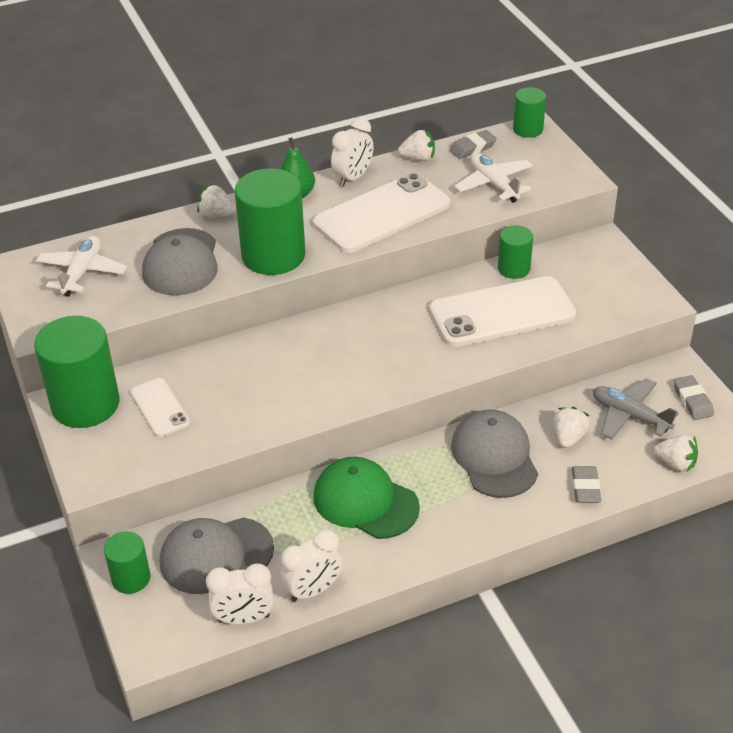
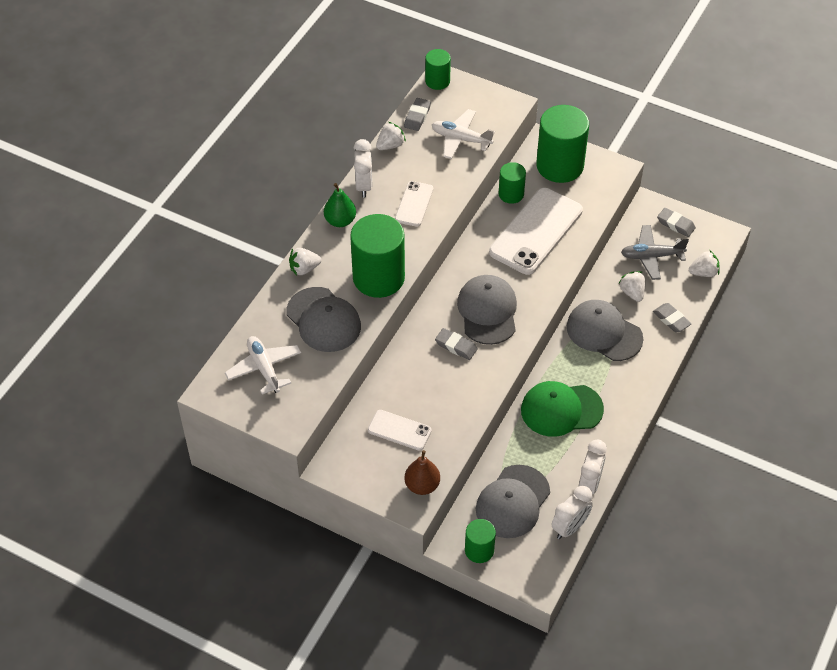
camera: 40 degrees left, 10 degrees up
(85, 404) = (349, 459): green cylinder -> green cylinder (560, 165)
(120, 468) = (422, 485): none -> brown pear
(301, 367) = (456, 346): none -> grey eraser
(369, 355) = (487, 311): none -> grey cap
(382, 214) = (414, 204): white phone -> white phone, size x0.51

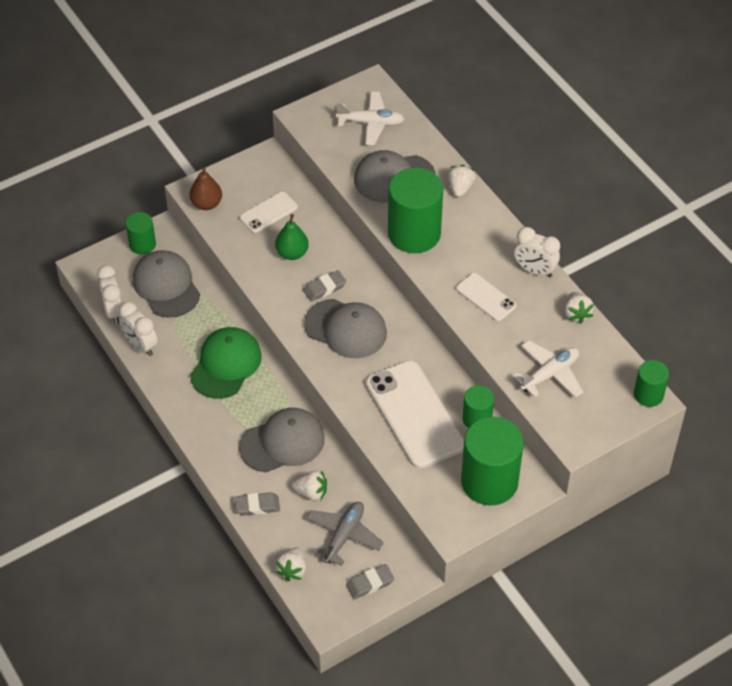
camera: 120 degrees right, 0 degrees up
(340, 221) = (501, 235): green pear -> green pear (292, 253)
(417, 117) = (604, 353): grey eraser -> none

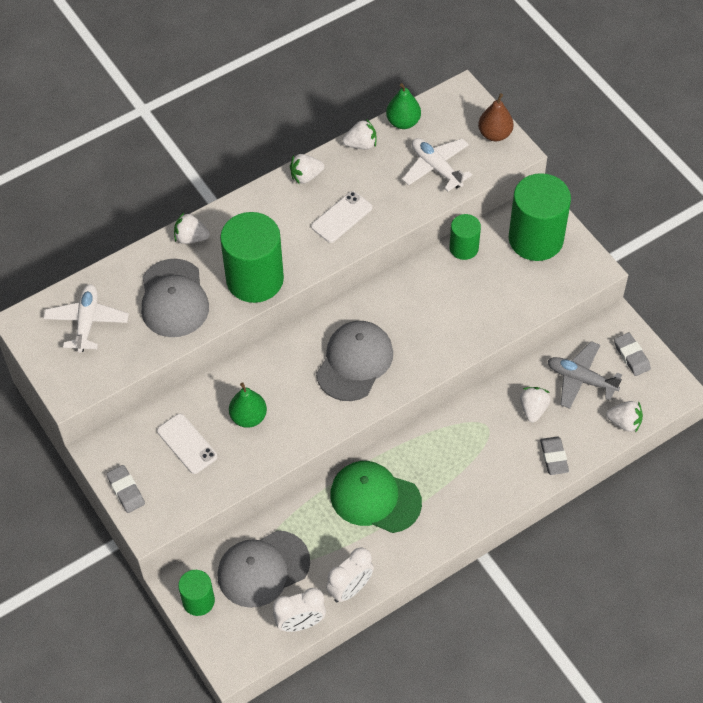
camera: 90 degrees left, 5 degrees up
(206, 204) = (170, 510): brown pear -> brown pear (494, 134)
(282, 442) = (474, 438): grey cap -> none
(324, 288) = (299, 384): grey eraser -> grey eraser (126, 490)
(414, 414) = (461, 299): white phone -> none
(534, 270) = (306, 176): white clock -> white strawberry
(608, 348) = (403, 122): none -> green pear
(648, 394) = (455, 95): green cylinder -> none

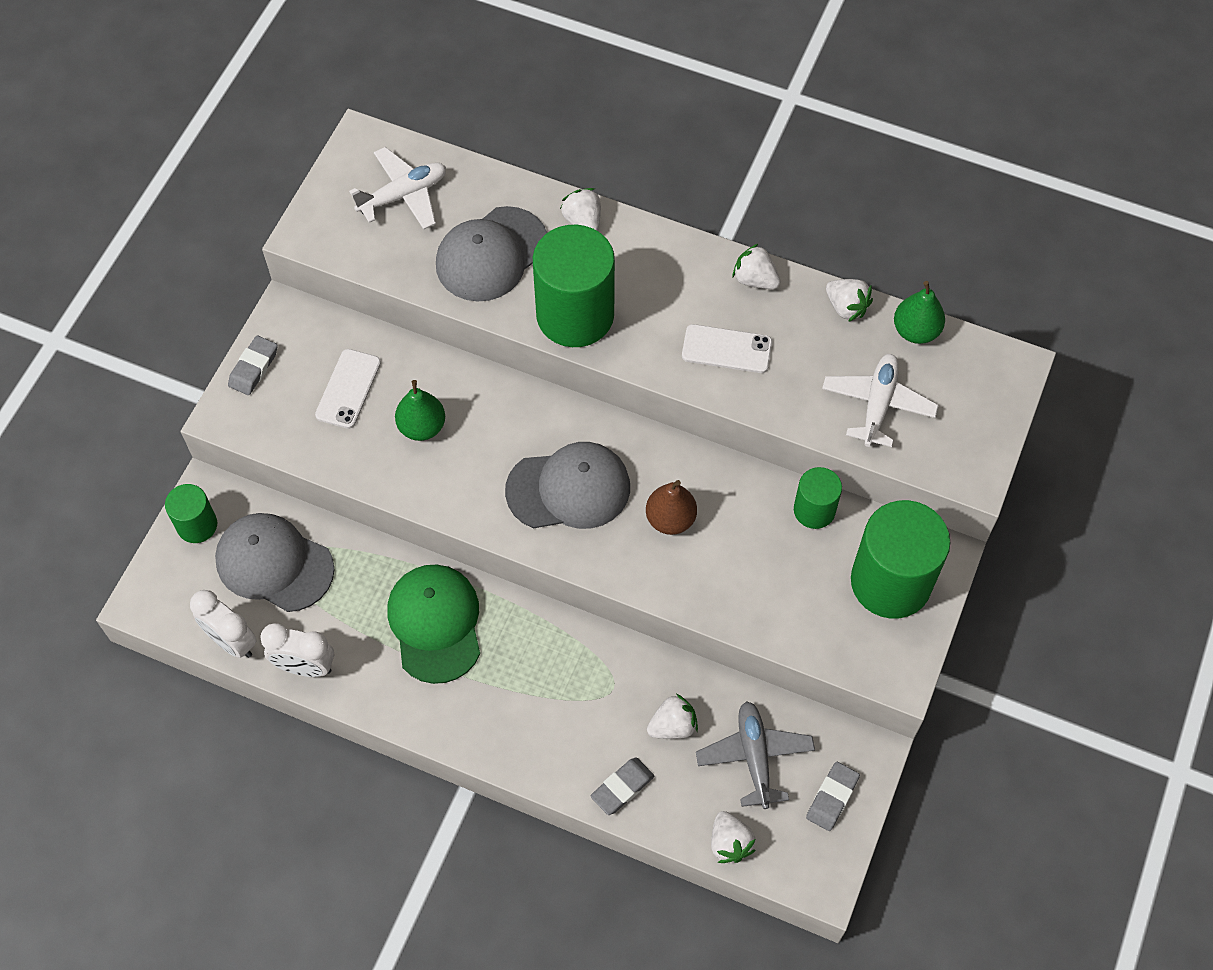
camera: 55 degrees right, 5 degrees up
(494, 134) = (981, 438): brown pear -> brown pear (670, 519)

